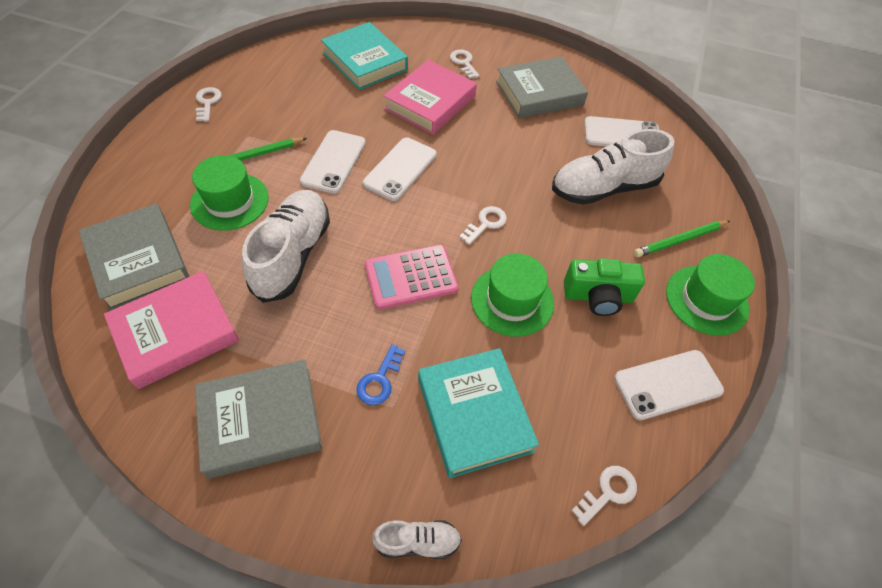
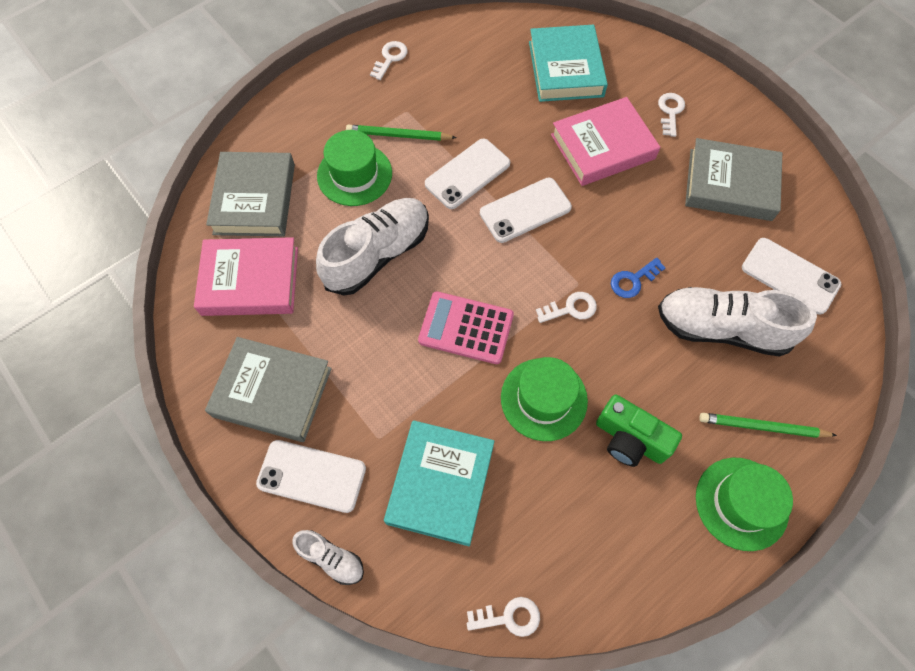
camera: 35 degrees right, 10 degrees up
(379, 380) = (382, 409): blue key -> blue key (633, 280)
(668, 384) = (635, 560): white phone -> white phone (311, 476)

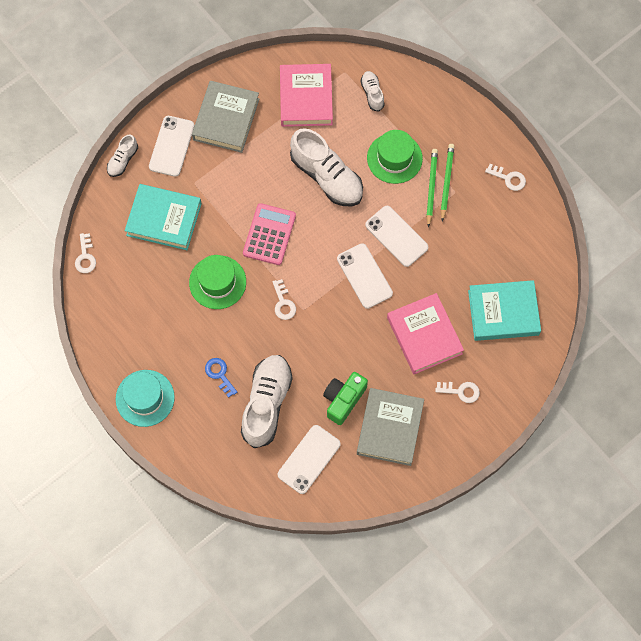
camera: 90 degrees right, 5 degrees up
(254, 199) = (372, 94): grey book -> white shoe
(630, 439) = (188, 334): green camera -> green camera (343, 400)
(633, 280) = (305, 347): blue key -> blue key (219, 374)
(741, 503) = (145, 398): green hat -> turquoise hat
(762, 427) = (194, 420): green pencil -> green pencil (446, 182)

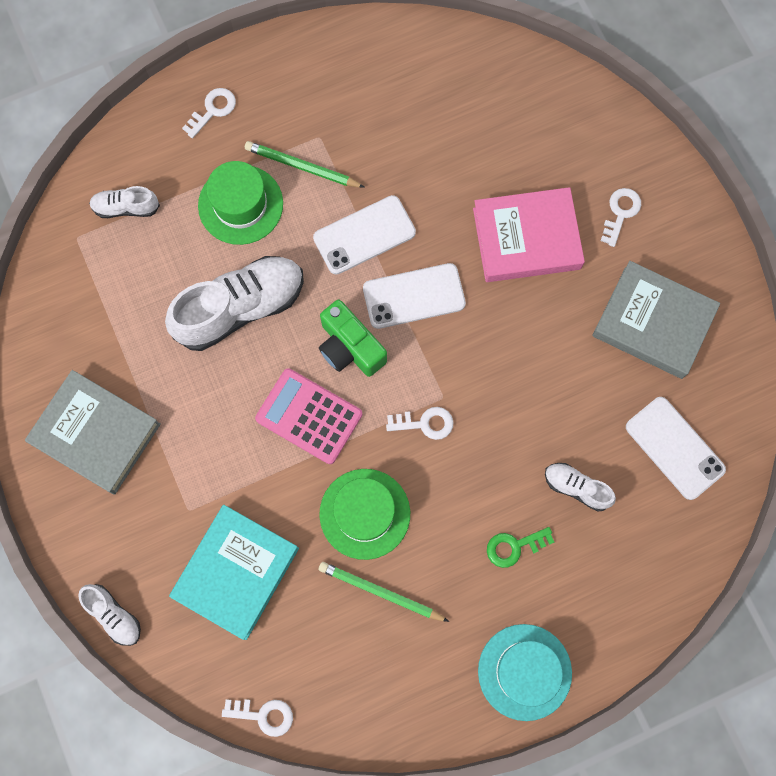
camera: 75 degrees left, 5 degrees up
(171, 146) = (114, 530): white phone -> none
(219, 374) = (514, 547): blue key -> green key
(266, 403) = (576, 488): white shoe -> white shoe, size x0.49
(306, 98) = (100, 305): pink book -> none
(343, 400) = (596, 375): green camera -> green camera (350, 347)
(446, 182) = (300, 144): green pencil -> green pencil (381, 592)
(503, 312) = (519, 125): turquoise book -> none
(508, 178) = (320, 61): white key -> white key (213, 110)

